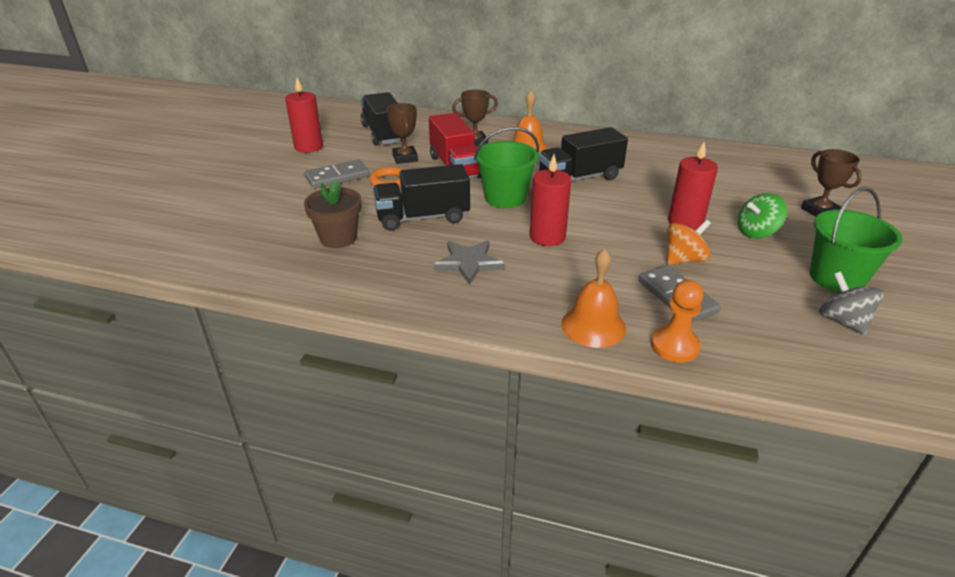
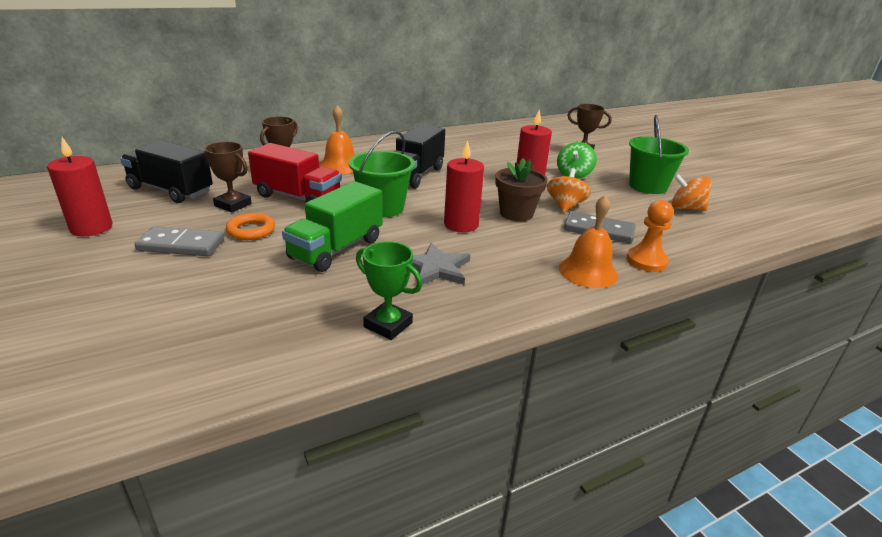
camera: 45 degrees left, 5 degrees down
(337, 177) = (181, 245): grey domino -> grey domino turned 75 degrees clockwise
(338, 238) = (279, 300): brown flower pot -> brown flower pot (516, 213)
(374, 286) = (388, 325): none -> green trophy
(423, 217) = (336, 249): black truck -> green truck
(842, 321) = (686, 208): grey spinning top -> orange spinning top

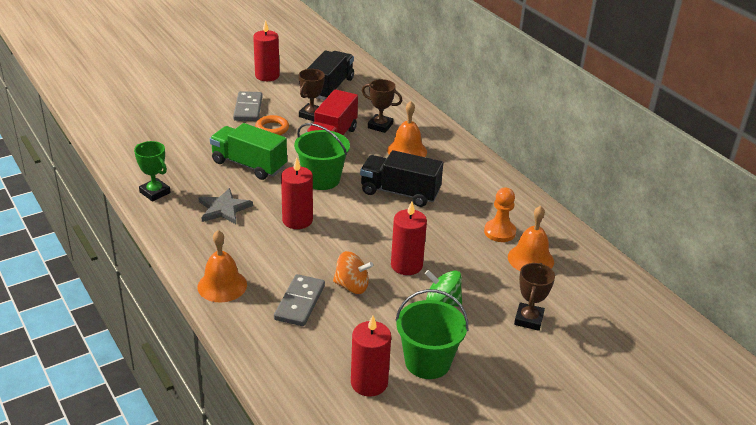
camera: 85 degrees right, 5 degrees up
(388, 325) = (155, 192): green trophy -> green trophy turned 75 degrees counterclockwise
(511, 143) = (530, 259): none -> orange bell
(516, 213) = (326, 252): brown flower pot -> none
(646, 261) = (242, 324): orange pawn -> orange pawn (499, 232)
(686, 208) = (369, 383): orange spinning top -> red candle

